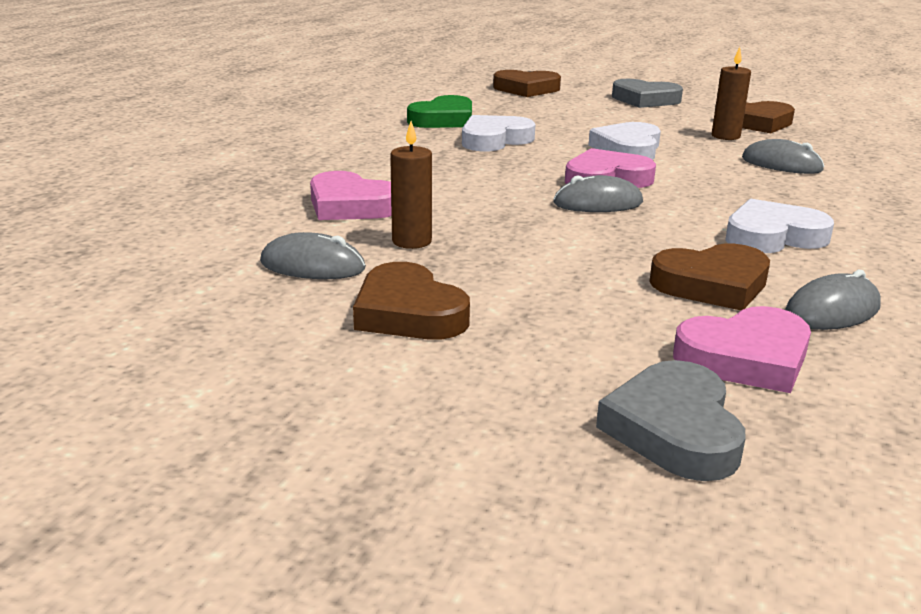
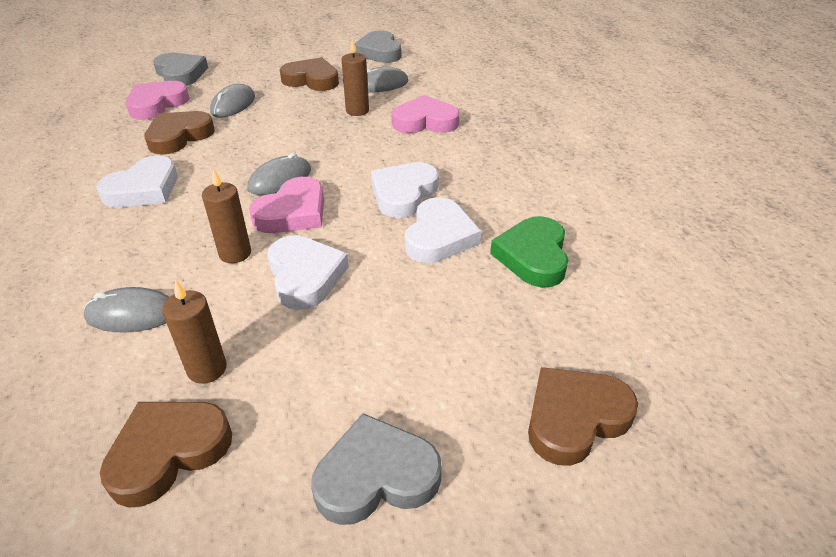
camera: 145 degrees right, 15 degrees up
(191, 330) = (379, 52): none -> grey heart
(483, 164) = (403, 194): none -> white heart
(681, 171) = (235, 253): none -> brown candle
(832, 310) = (111, 140): grey mouse -> grey mouse (233, 105)

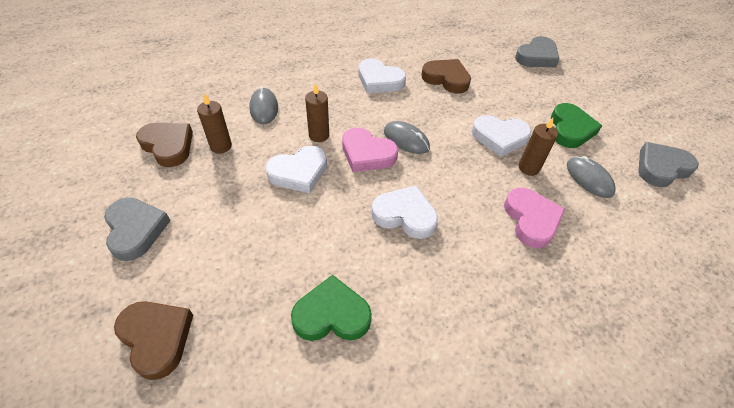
camera: 80 degrees right, 10 degrees up
(157, 104) = (485, 58): pink heart -> none
(233, 105) = (503, 93): grey mouse -> none
(311, 80) = (570, 129): brown heart -> green heart
(439, 236) = (351, 244): white heart -> white heart (499, 137)

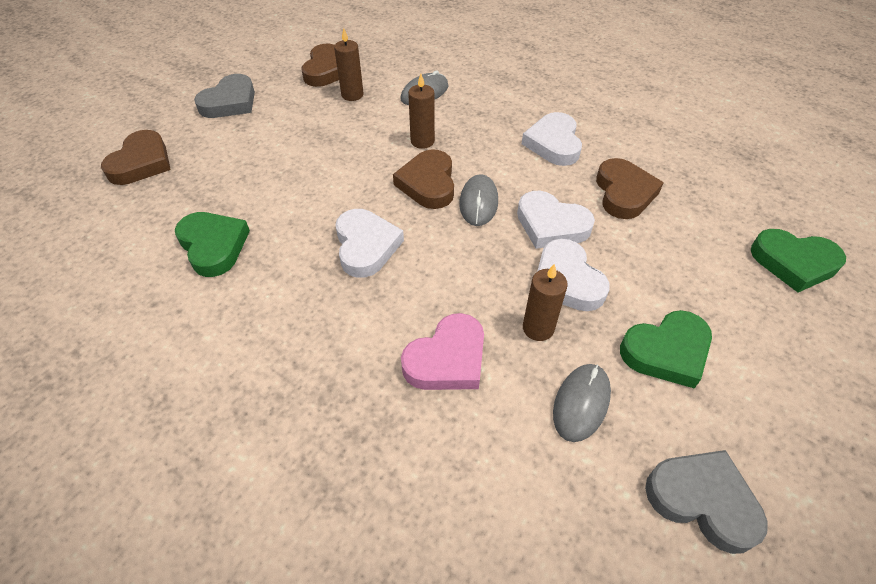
camera: 60 degrees right, 0 degrees up
(299, 172) = (361, 152): white heart -> white heart (551, 225)
(367, 154) = (428, 183): pink heart -> brown heart
(536, 57) = (794, 263): grey heart -> green heart

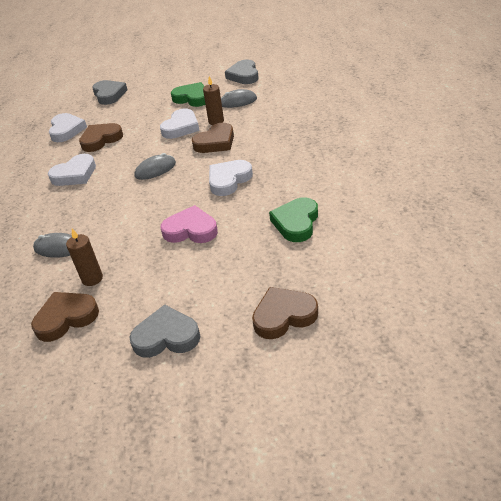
camera: 125 degrees left, 10 degrees down
(422, 141) = (119, 215): brown candle -> none
(428, 183) = (158, 191): brown heart -> brown heart (215, 142)
(447, 359) = (258, 129): pink heart -> pink heart (191, 230)
(551, 225) = (148, 145): white heart -> white heart (66, 130)
(794, 263) = (109, 95): green heart -> grey heart

